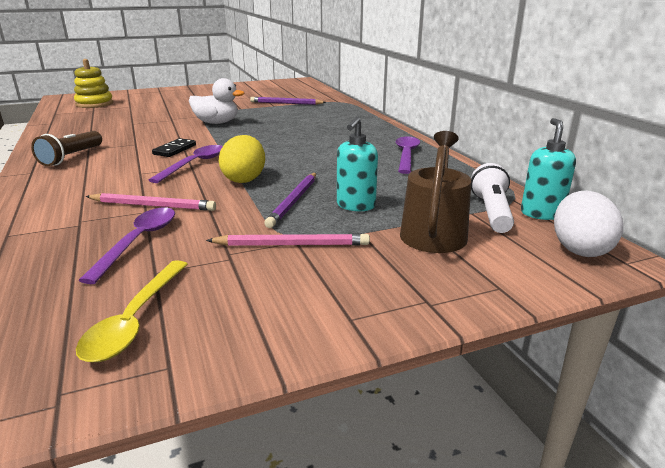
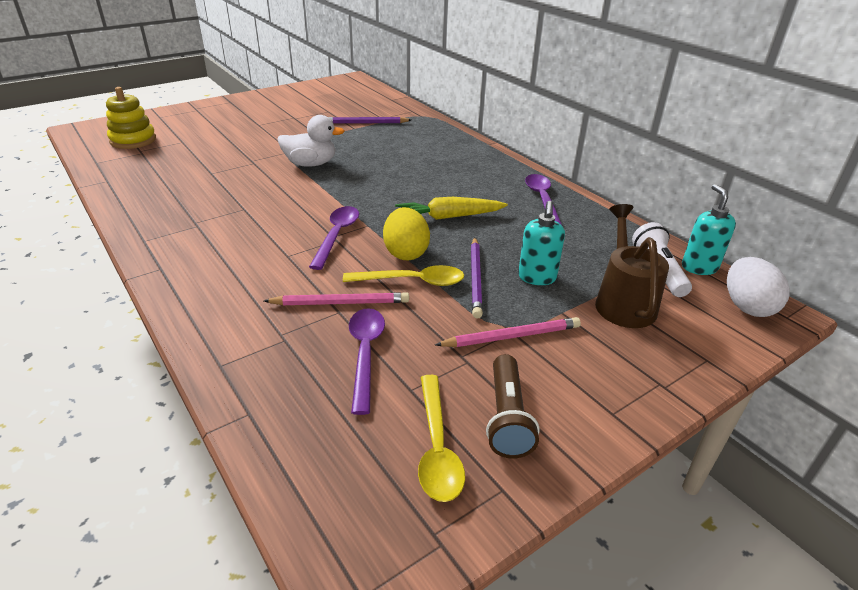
camera: 15 degrees left, 10 degrees up
(71, 157) = (187, 239): brown flashlight -> brown flashlight (507, 418)
(175, 150) = (297, 214): black domino -> none
(232, 198) = (412, 281): none -> yellow spoon
(305, 160) = (448, 217): none -> yellow carrot

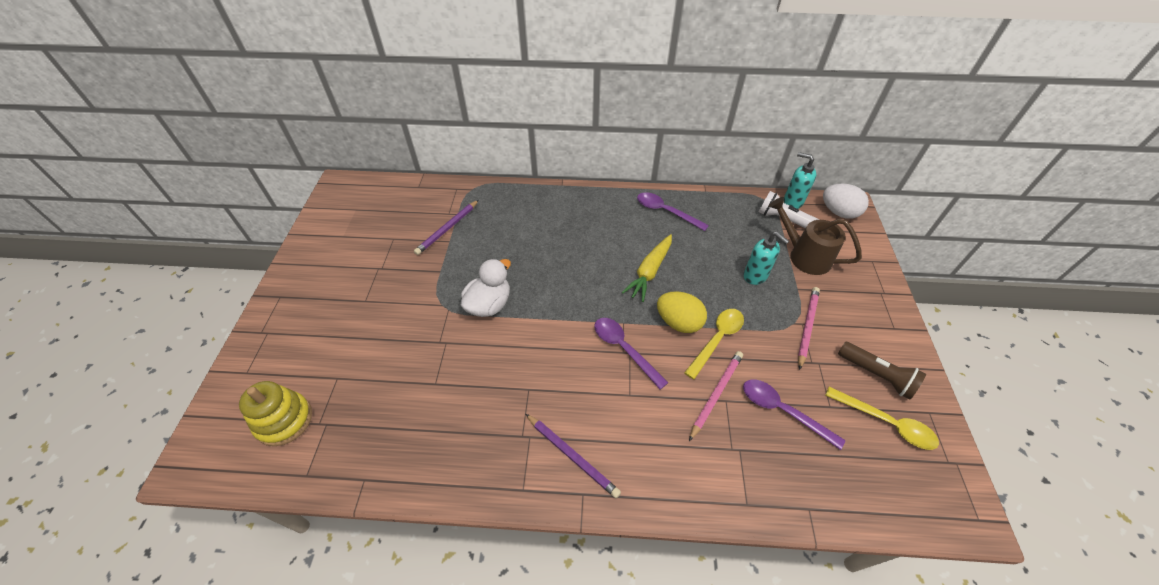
camera: 50 degrees left, 15 degrees up
(475, 278) = (736, 305): purple pencil -> purple pencil (571, 456)

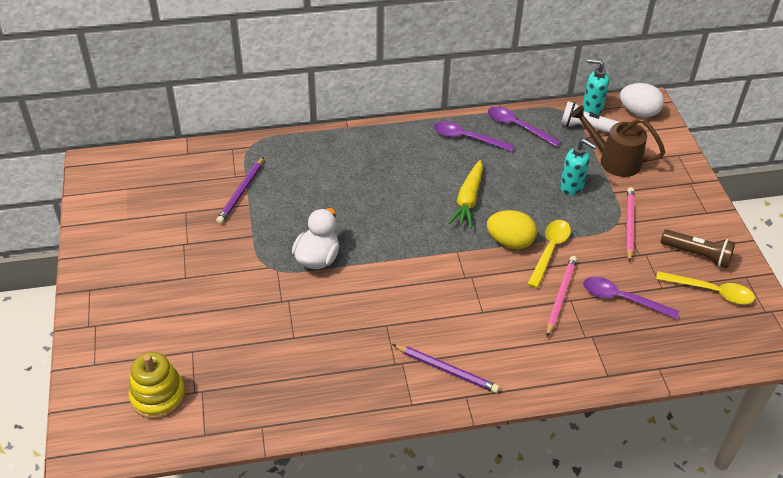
camera: 15 degrees left, 5 degrees down
(624, 349) = (465, 274): purple spoon -> purple spoon (517, 127)

